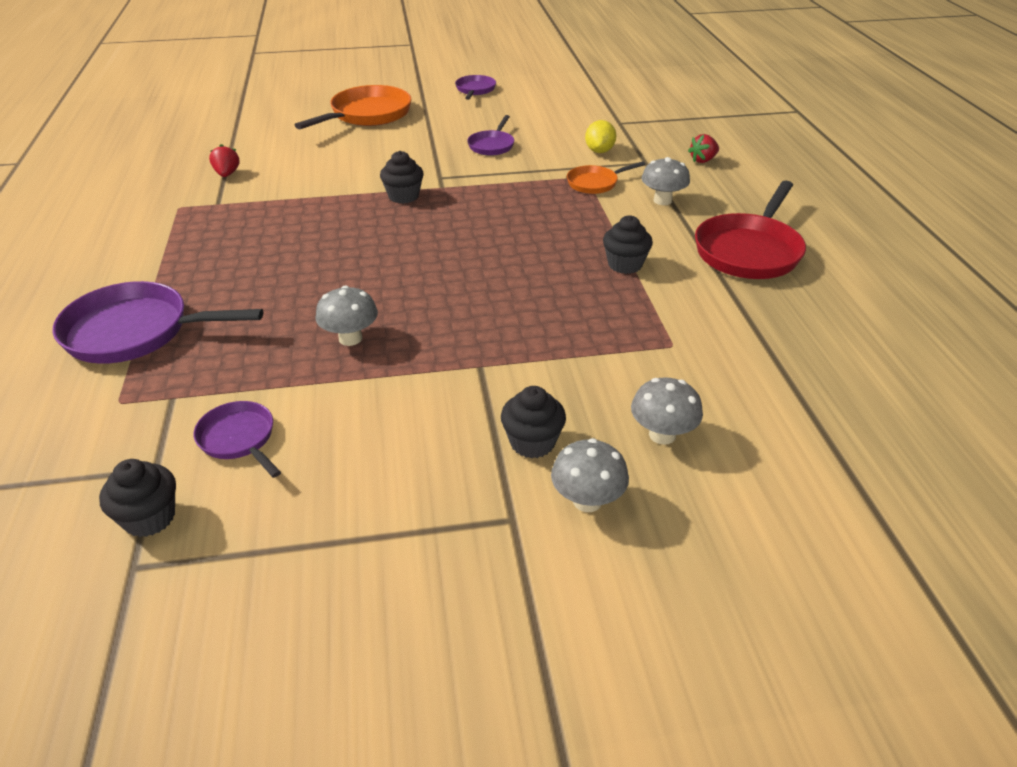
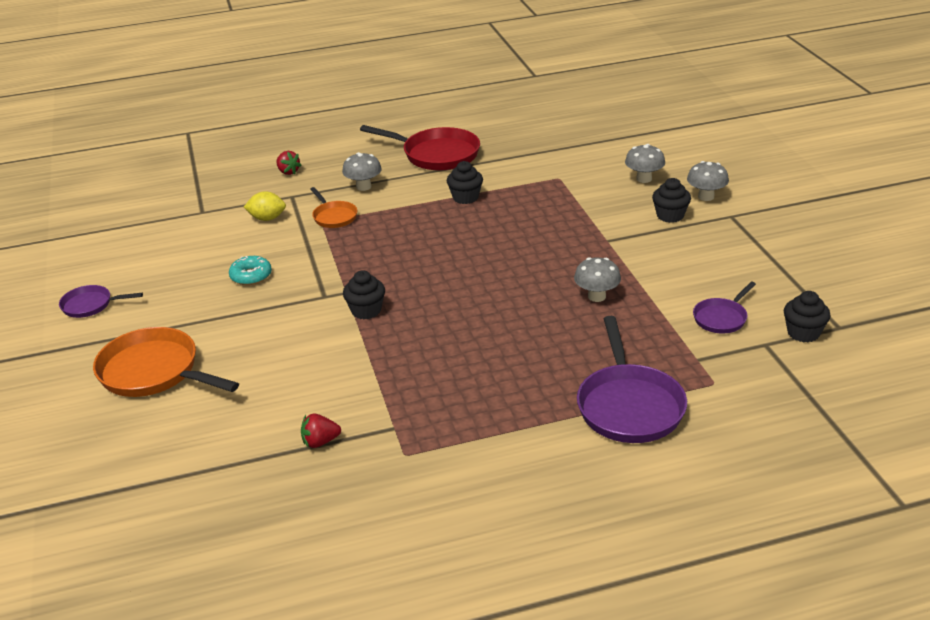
camera: 95 degrees left, 5 degrees down
(492, 145) = (251, 276): purple pan -> turquoise donut

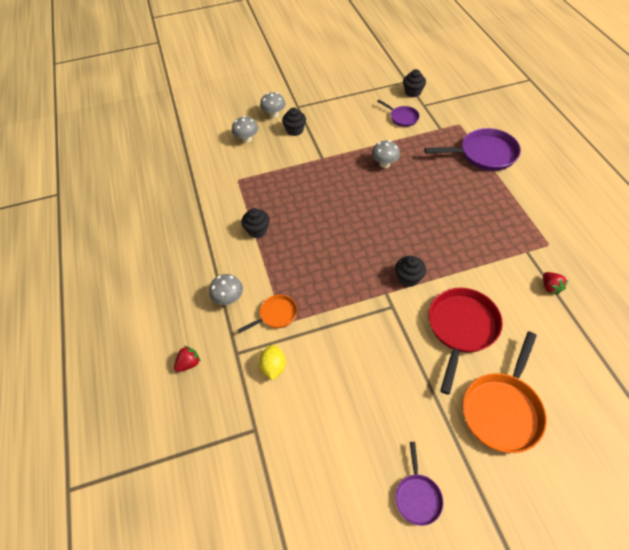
camera: 90 degrees left, 20 degrees up
(251, 276) = (366, 363): turquoise donut -> none
(436, 154) = (183, 252): red pan -> red pan (461, 328)

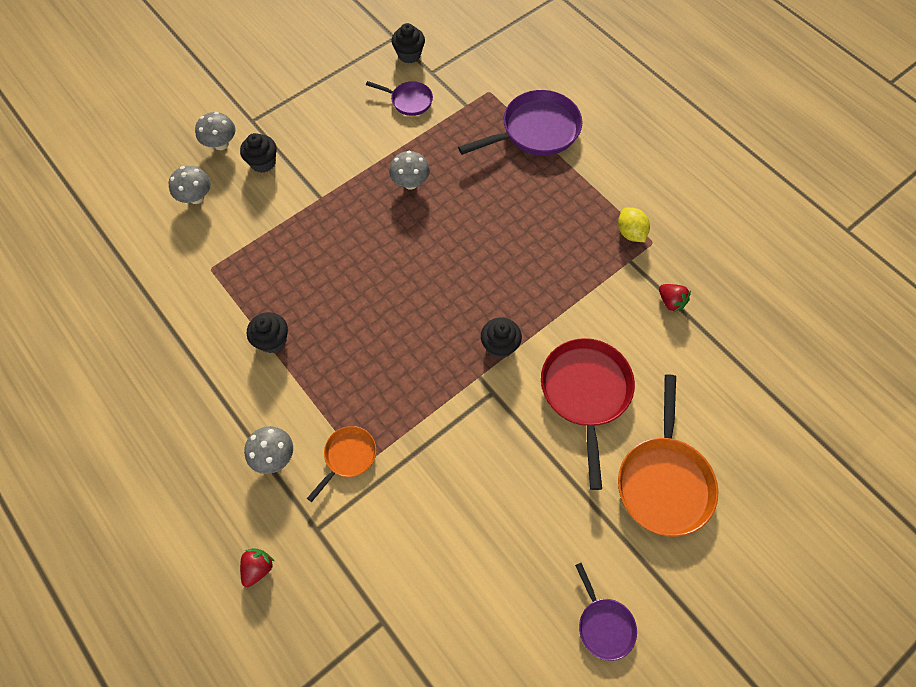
camera: 25 degrees left, 10 degrees up
(273, 367) = (373, 530): yellow lemon -> yellow lemon (630, 233)

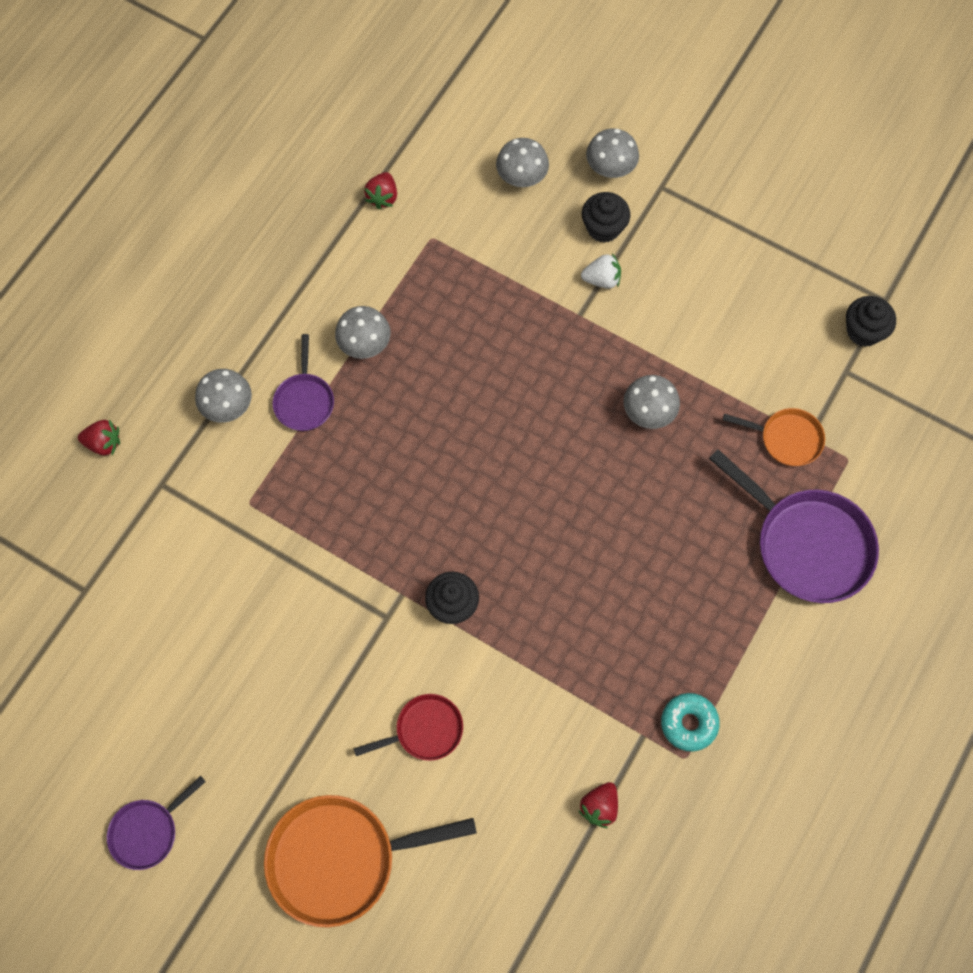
camera: 70 degrees right, 5 degrees up
(158, 290) = (383, 197): none -> red strawberry
(272, 340) = (365, 345): black cupcake -> grey mushroom
(301, 176) = (602, 279): none -> white strawberry
(348, 456) = (253, 484): orange pan -> orange pan (786, 439)
(409, 101) = (782, 361): purple pan -> purple pan (304, 401)
(585, 393) = (425, 730): red pan -> red pan, size x0.54
(630, 233) = (689, 723): yellow lemon -> turquoise donut

